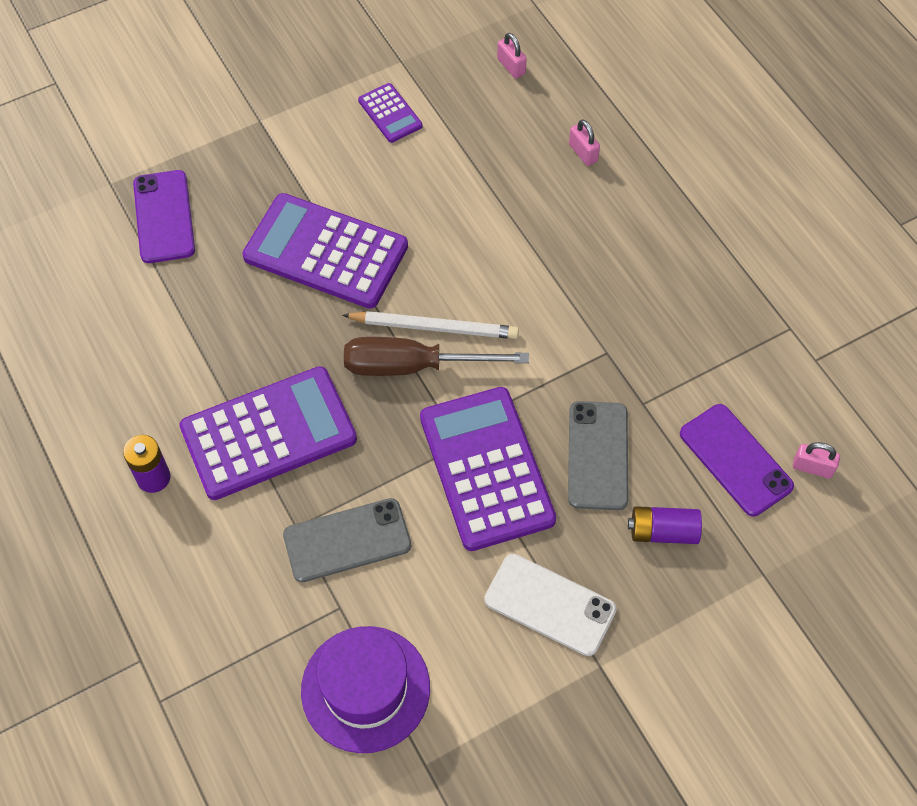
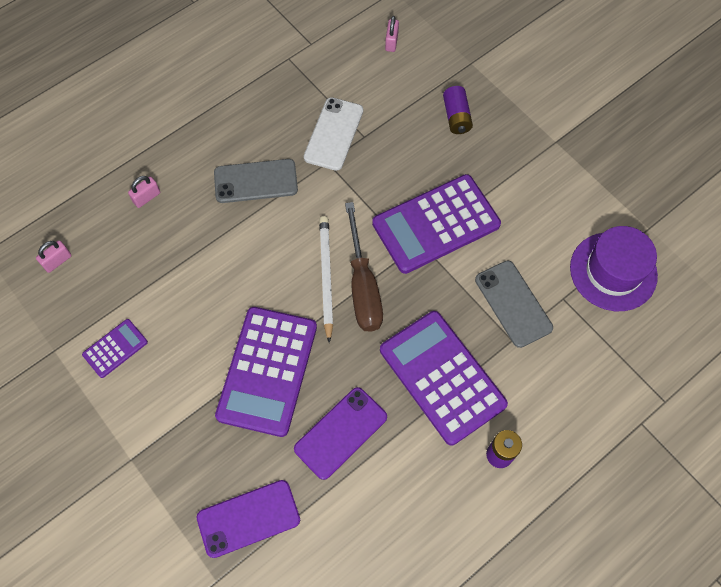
camera: 100 degrees left, 5 degrees up
(550, 605) = (524, 173): white phone -> white phone (334, 134)
(598, 455) = (410, 158): grey phone -> grey phone (256, 181)
(735, 460) = (395, 82): purple phone -> purple phone (341, 433)

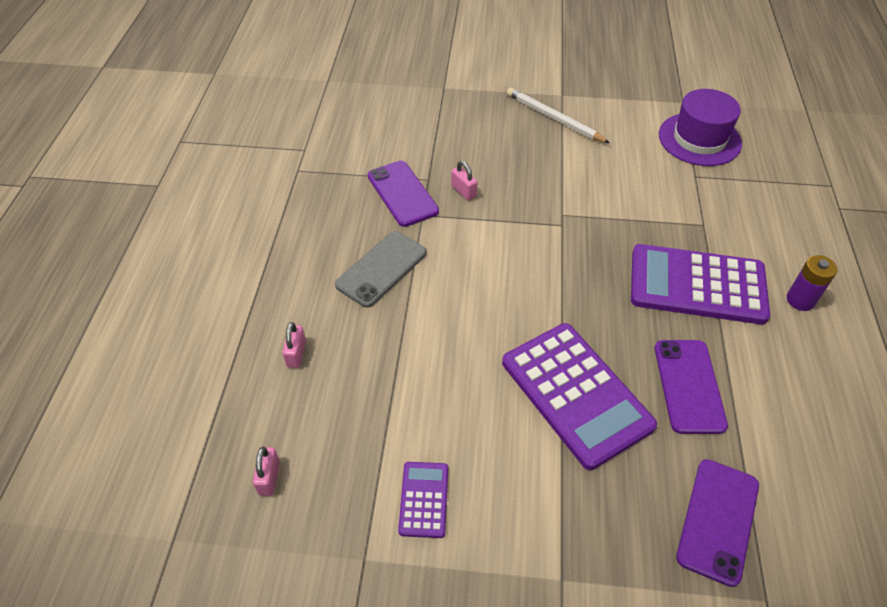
camera: 45 degrees left, 15 degrees down
(326, 277) = (527, 290): white pencil -> white pencil (554, 118)
(334, 134) = (402, 193): white phone -> purple phone
(363, 286) = (562, 273): brown screwdriver -> none
(391, 42) = (368, 110): pink padlock -> pink padlock (463, 191)
(436, 224) = (556, 195): purple calculator -> none
(456, 117) = (478, 124): purple battery -> none
(513, 303) = (672, 203): grey phone -> none

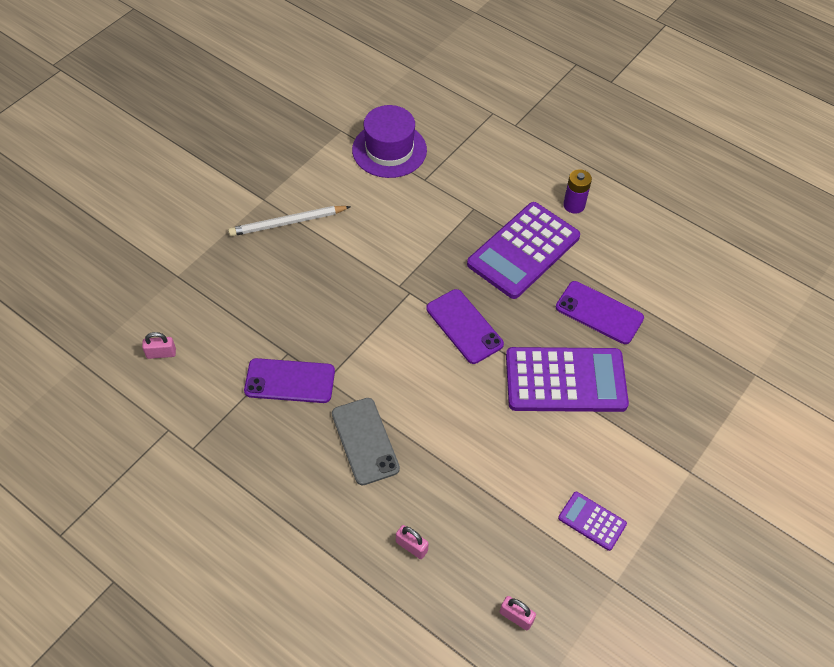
camera: 60 degrees left, 5 degrees up
(463, 191) = (322, 336): pink padlock -> pink padlock (161, 353)
(717, 520) = (697, 364): purple phone -> purple phone (464, 326)

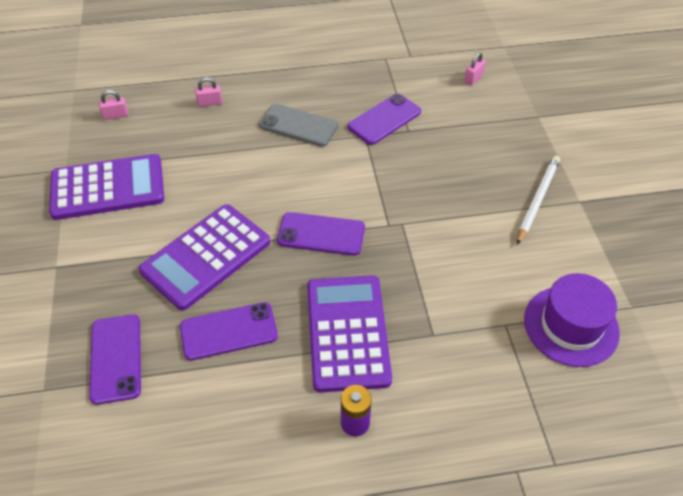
camera: 135 degrees right, 5 degrees down
(592, 521) = (108, 187): purple calculator -> purple calculator, size x2.11
(691, 356) = (116, 358): none -> purple phone

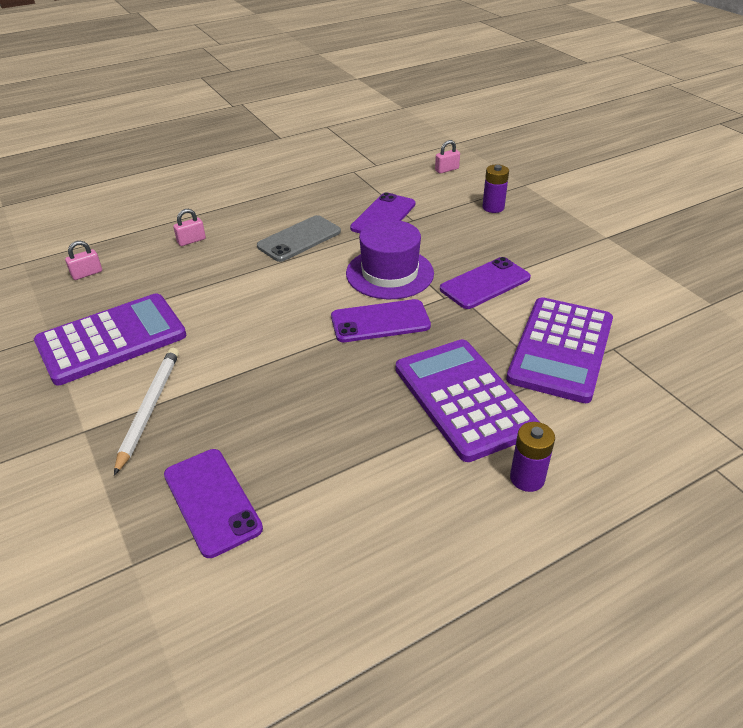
camera: 20 degrees left, 10 degrees down
(206, 257) = (266, 373): purple calculator -> purple calculator (561, 349)
(228, 331) = (333, 435): purple phone -> purple phone (485, 283)
(298, 125) = (299, 239): grey phone -> grey phone turned 45 degrees counterclockwise
(473, 78) = (447, 170): pink padlock -> pink padlock turned 45 degrees clockwise
(491, 136) = (493, 207): none -> purple battery
(537, 200) = (569, 245): white pencil -> white pencil (149, 408)
(571, 325) = (672, 332): purple hat -> purple hat (389, 273)

